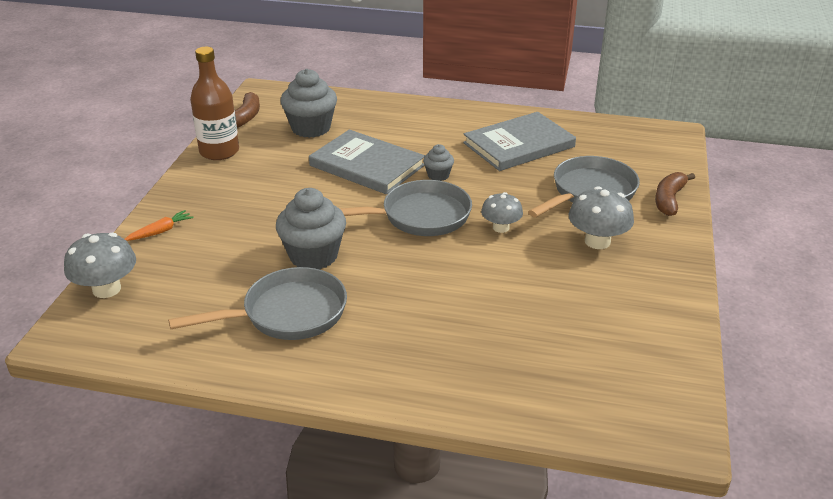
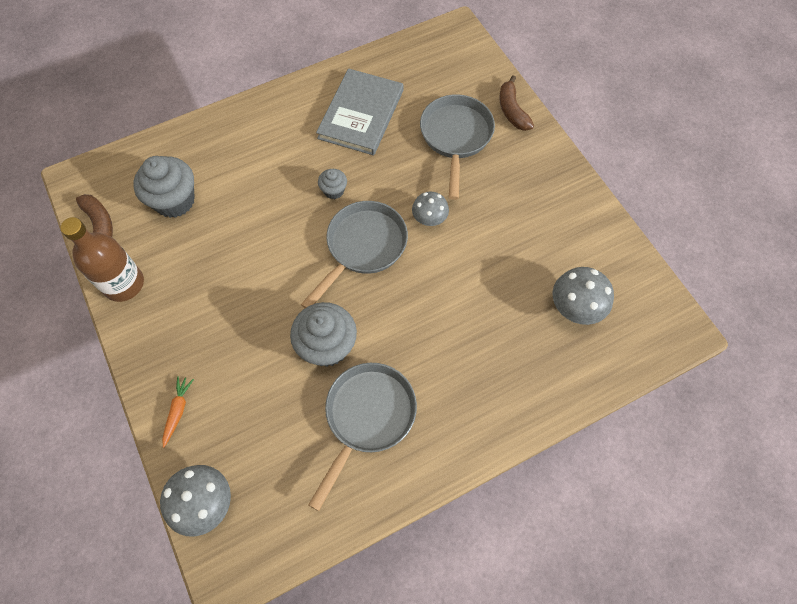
camera: 40 degrees left, 30 degrees up
(367, 165) = (268, 216): grey book -> none
(597, 241) = (503, 188): grey mushroom -> grey mushroom (575, 307)

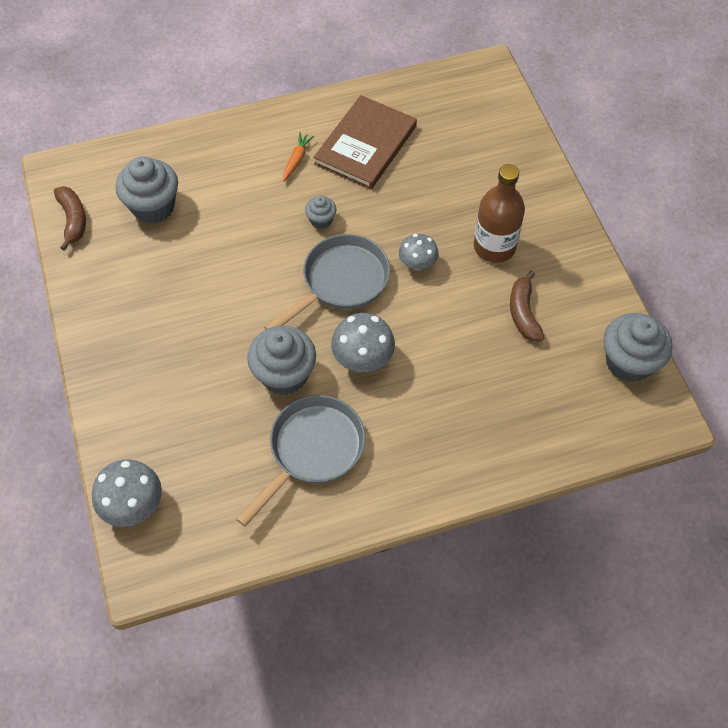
camera: 10 degrees right, 5 degrees down
(124, 284) = (88, 282): brown bottle -> brown bottle (494, 247)
(178, 411) = (121, 414): orange carrot -> orange carrot (296, 160)
(361, 114) = (366, 145): grey book -> brown book
(456, 137) = (463, 183): grey pan -> none
(512, 110) = (531, 163): brown banana -> brown banana (523, 313)
(575, 307) = (555, 377): grey mushroom -> grey mushroom (363, 358)
(637, 282) = (628, 362): none -> grey cupcake

